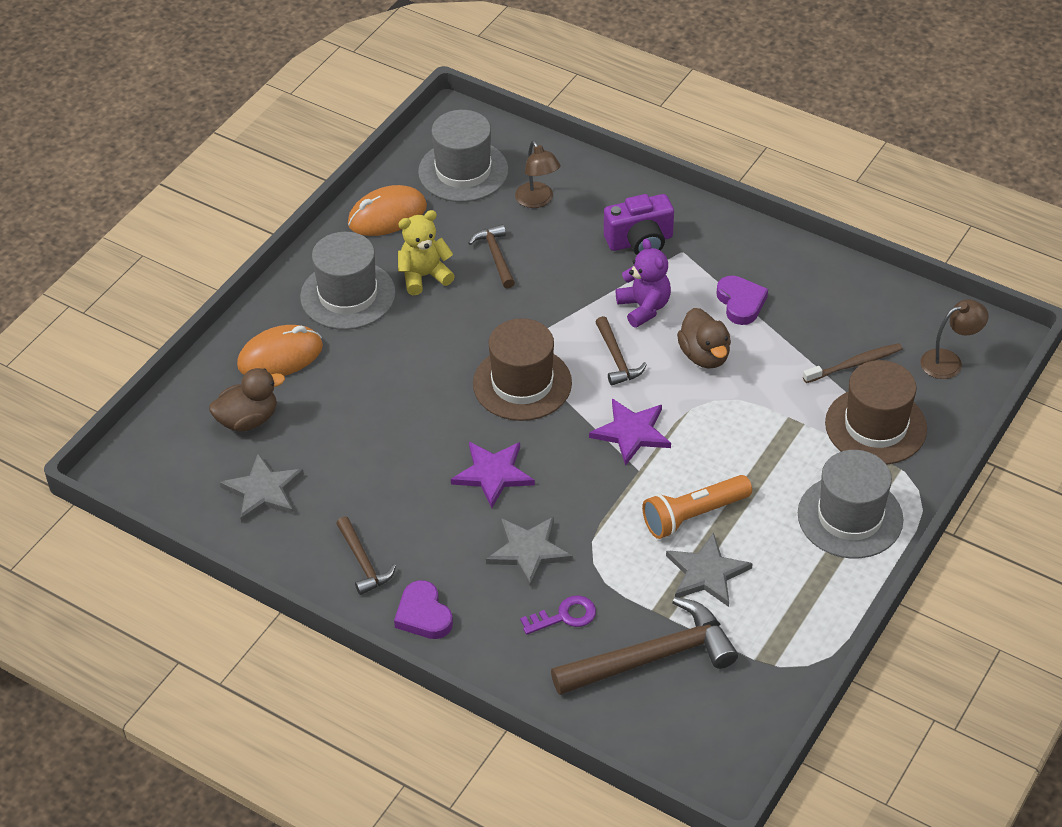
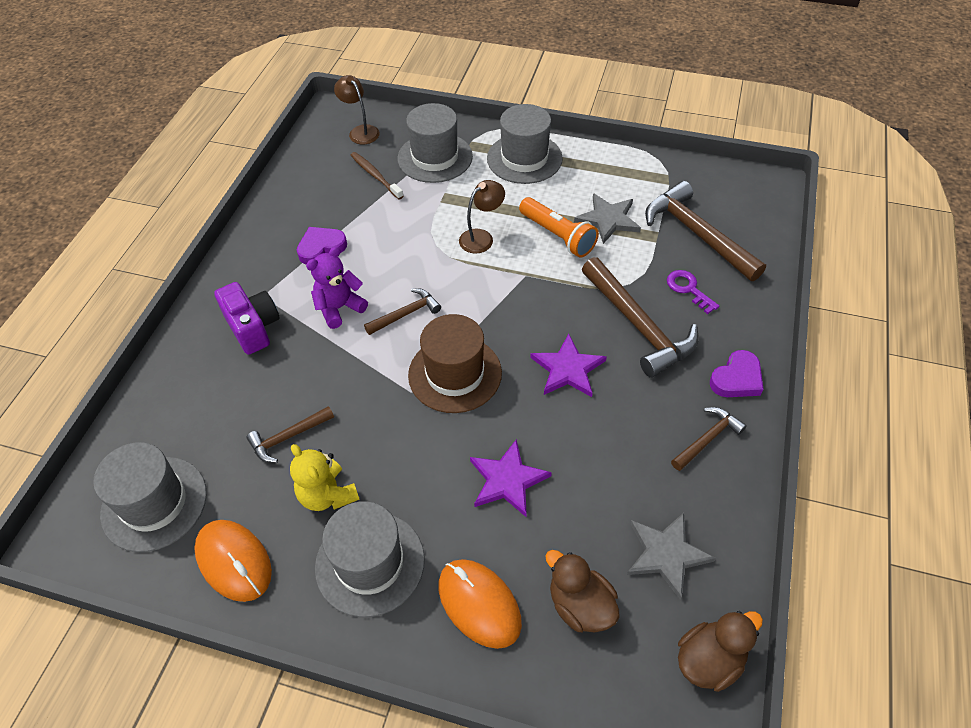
camera: 105 degrees left, 5 degrees up
(528, 551) = (638, 325): grey star -> brown hammer
(537, 201) = (200, 421): brown lamp -> brown lamp (482, 237)
(631, 432) = (487, 287): purple star -> purple star (507, 480)
(704, 355) = (388, 259): brown duck -> brown duck (709, 660)
(875, 426) = (435, 157): brown hat -> grey hat

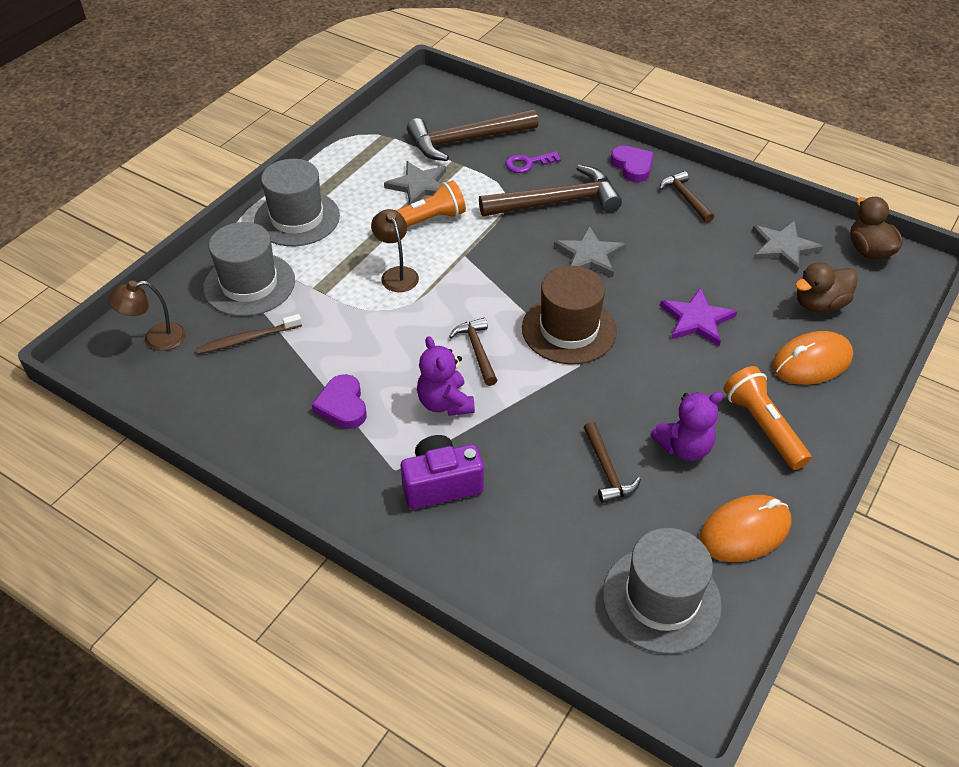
camera: 75 degrees left, 5 degrees down
(327, 495) = (684, 447): yellow teddy bear -> purple teddy bear
(370, 563) = (763, 427): grey hat -> orange flashlight
(568, 369) = (589, 255): purple star -> grey star

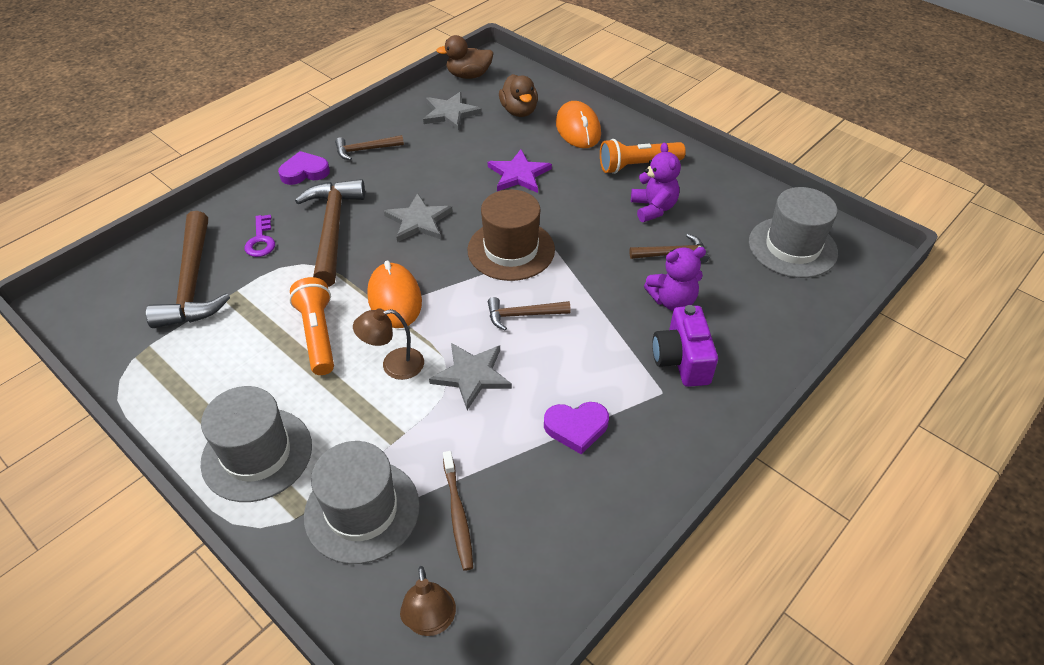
camera: 80 degrees left, 0 degrees up
(419, 186) = (252, 331): grey star -> grey star (471, 375)
(445, 403) = (585, 346): purple teddy bear -> purple teddy bear (672, 301)
(744, 531) = (733, 195): orange mouse -> orange mouse (394, 298)

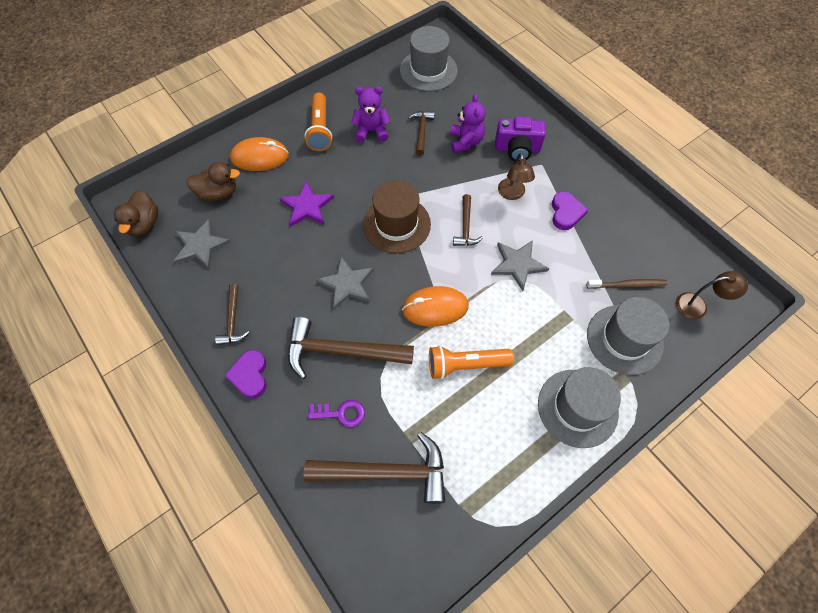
camera: 80 degrees left, 15 degrees up
(394, 365) = (503, 313): brown lamp -> brown lamp (512, 194)

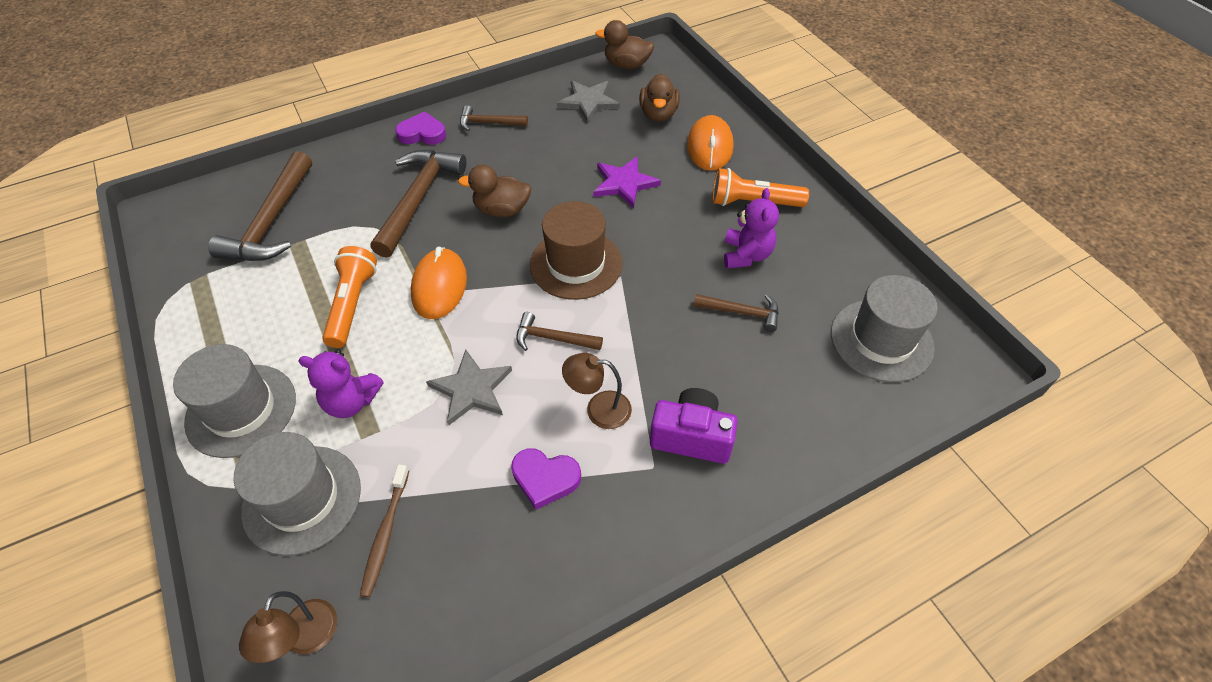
camera: 100 degrees right, 10 degrees down
(341, 413) = (350, 194): purple key -> none
(346, 284) = (502, 210): grey star -> brown duck
(465, 142) = (715, 366): purple teddy bear -> purple teddy bear (351, 401)
(517, 149) = (691, 437): purple camera -> purple camera turned 90 degrees clockwise

